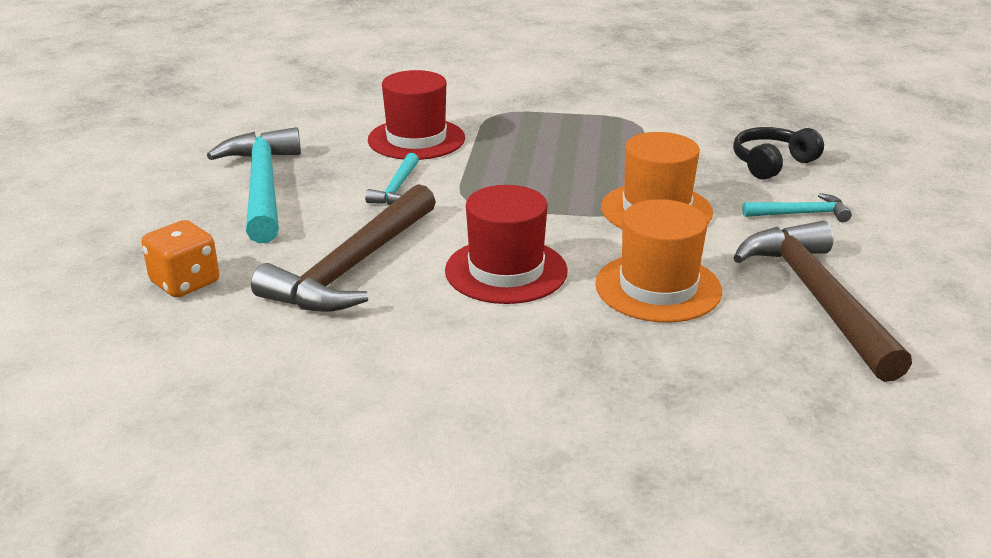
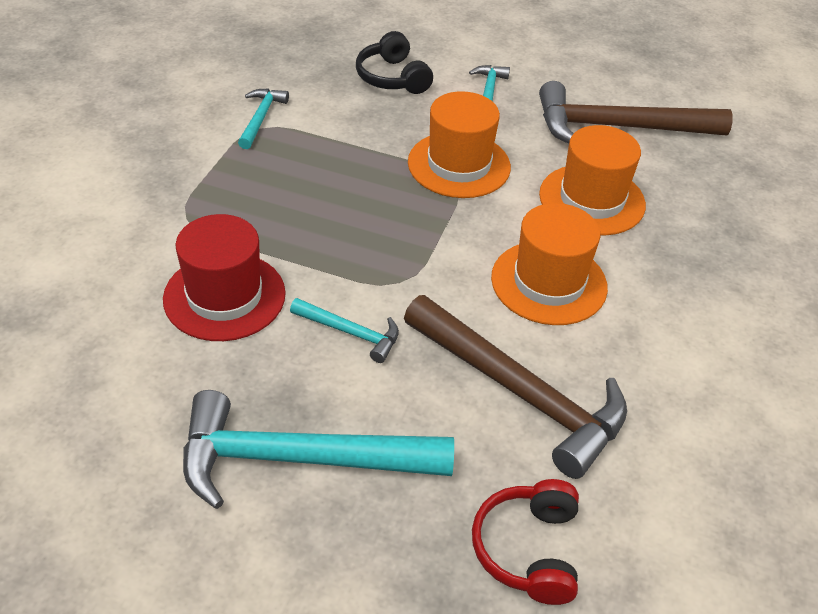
camera: 80 degrees left, 15 degrees up
(185, 283) = (528, 549): orange dice -> red headphones
(506, 271) = (549, 282): red hat -> orange hat
(647, 119) = (261, 118): none -> turquoise hammer

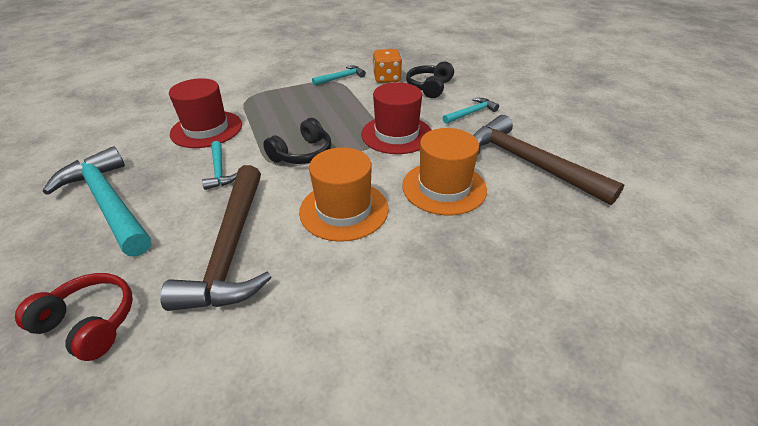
camera: 50 degrees right, 5 degrees down
(322, 89) = (387, 79): none -> orange dice
(404, 251) = (302, 154): none -> black headphones
(459, 165) = (396, 134): orange hat -> red hat
(528, 549) = (90, 323): red headphones -> red headphones turned 60 degrees clockwise

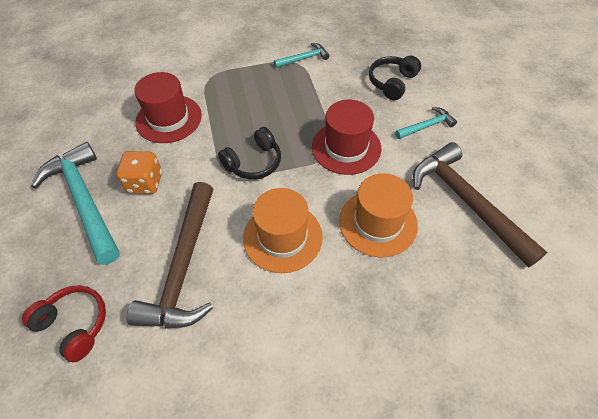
camera: 10 degrees right, 15 degrees up
(219, 170) = (178, 174): turquoise hammer -> none
(387, 79) = (350, 64): orange dice -> orange dice (145, 183)

